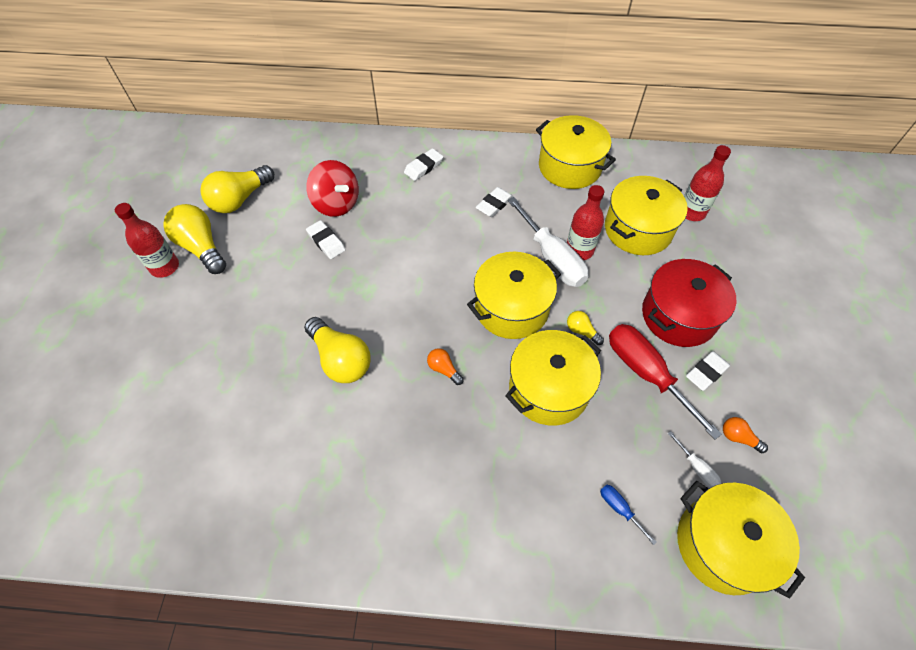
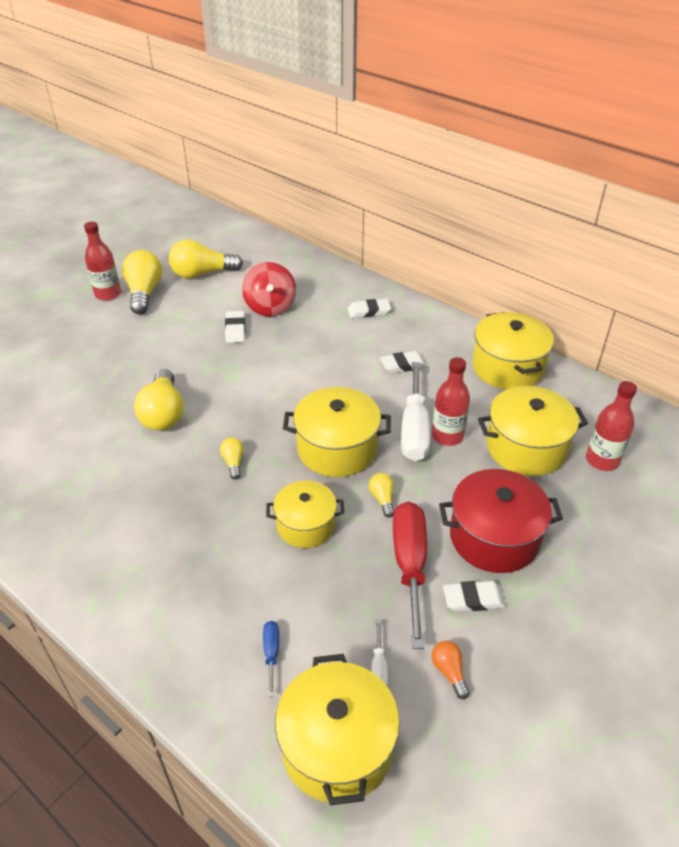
camera: 35 degrees right, 15 degrees down
(444, 369) = (233, 462): orange light bulb -> yellow light bulb
(548, 389) = (306, 525): yellow pot -> yellow pot, size x0.66

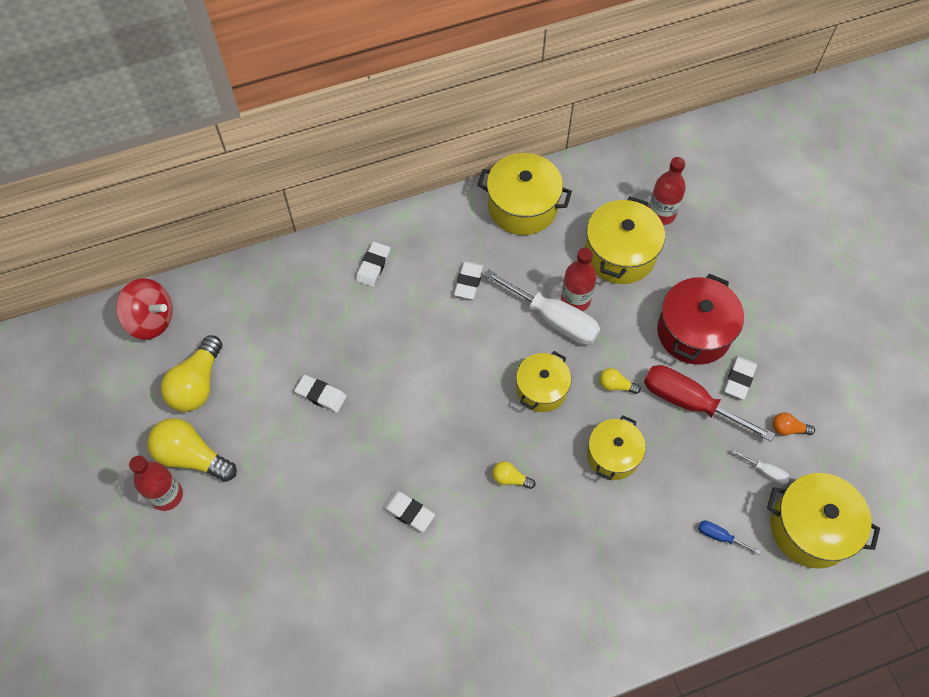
camera: 60 degrees left, 20 degrees up
(163, 413) = (408, 512): yellow light bulb -> white eraser
(270, 307) = (306, 347): red spinning top -> red spinning top (151, 320)
(337, 448) = (541, 389): yellow pot -> yellow pot, size x0.66

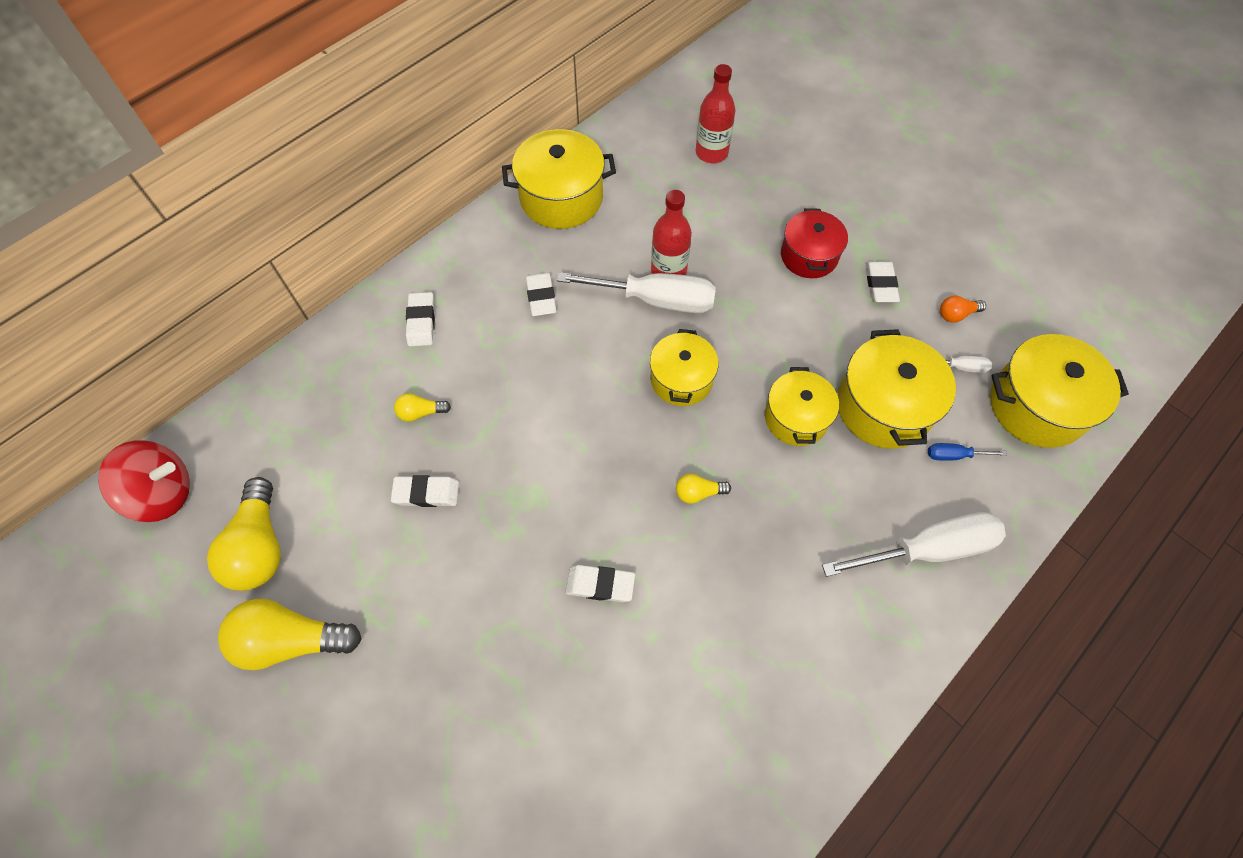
camera: 25 degrees left, 0 degrees up
(167, 495) = (278, 706): red bottle -> none
(616, 385) = (759, 342): yellow light bulb -> yellow light bulb (421, 412)
(620, 254) = (690, 207): yellow pot -> yellow pot (883, 406)
(658, 595) = (928, 549): none -> white screwdriver
(689, 402) = (844, 328): red screwdriver -> none
(694, 332) = (809, 256): red pot -> red pot, size x0.66

